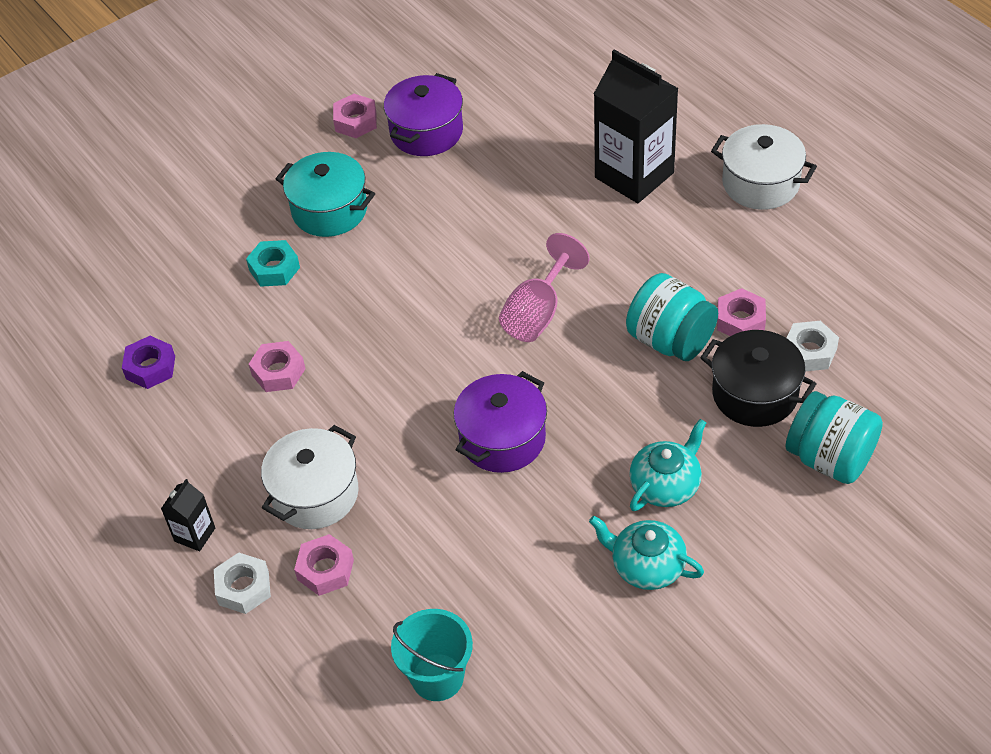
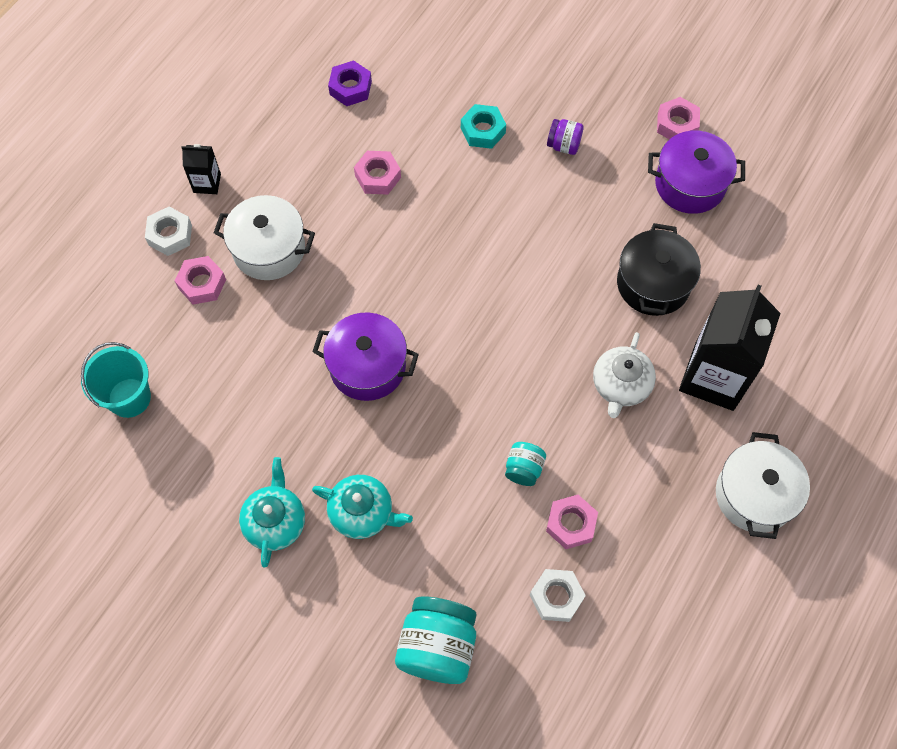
camera: 65 degrees right, 15 degrees up
(329, 210) = (564, 145): turquoise pot -> purple jar
(538, 313) = (513, 348): pink goblet -> none
(614, 243) = (621, 385): none -> white teapot
(670, 340) = (524, 469): turquoise jar -> turquoise jar, size x0.53
(755, 394) = (488, 560): black pot -> black pot (653, 284)

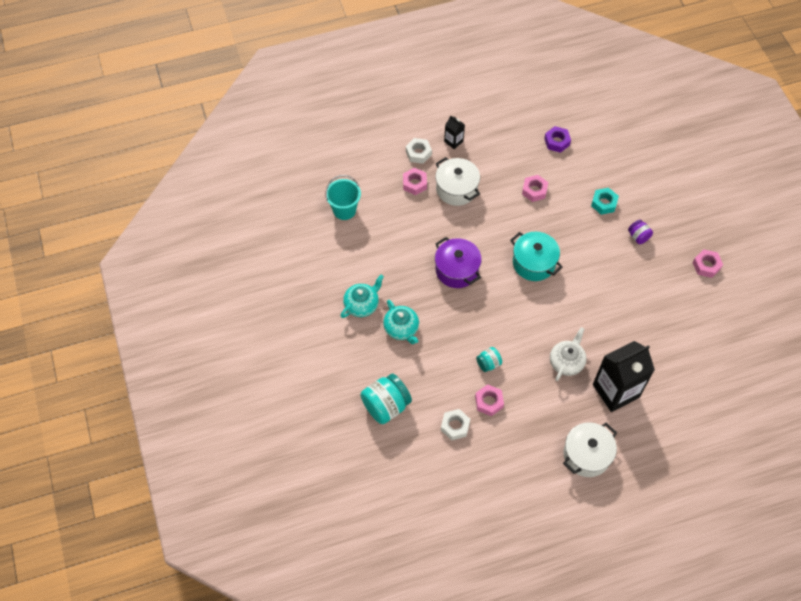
camera: 40 degrees right, 5 degrees down
(463, 279) = (534, 263): none -> turquoise pot
(621, 385) = (566, 362): white teapot -> white teapot turned 150 degrees clockwise
(653, 284) = (624, 329): black pot -> none
(690, 184) = (686, 298): purple pot -> none

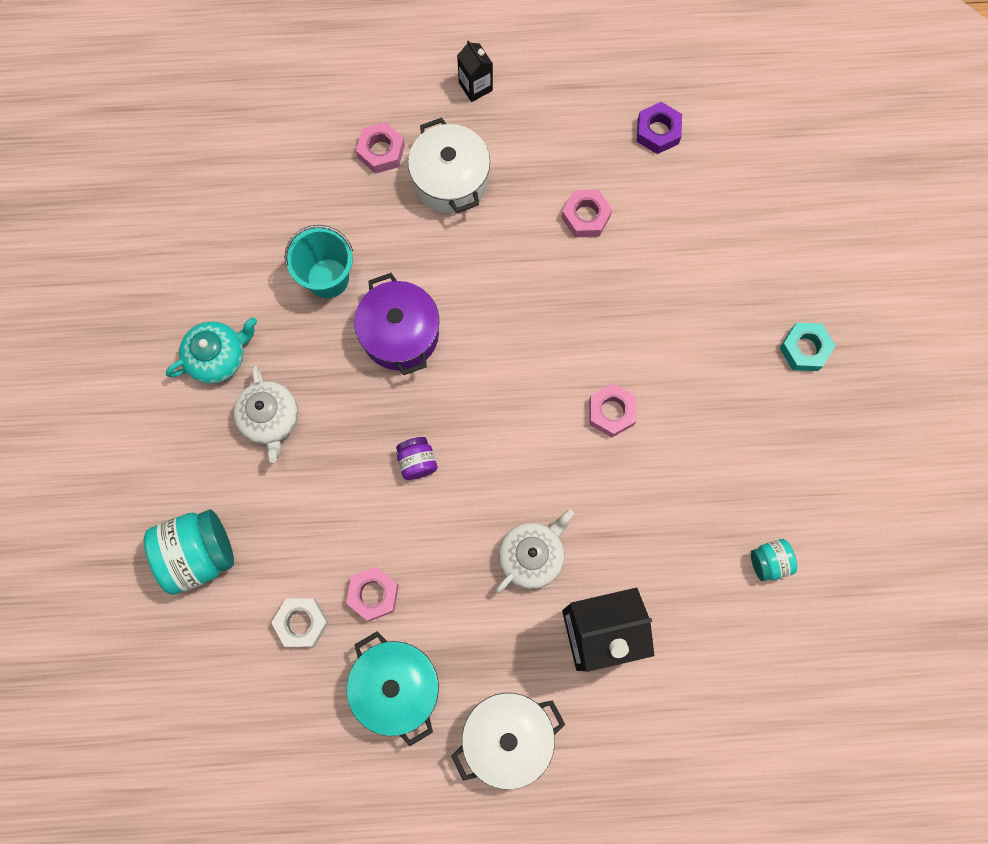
camera: 15 degrees right, 15 degrees up
(344, 210) = (245, 172): turquoise bucket -> turquoise bucket (328, 278)
(401, 328) = (270, 419): turquoise teapot -> white teapot
(418, 153) = (407, 94): white nut -> none
(488, 363) = (396, 523): turquoise jar -> turquoise jar (769, 562)
(534, 263) = (538, 355): turquoise pot -> turquoise pot (396, 687)
(604, 203) = (701, 272): turquoise nut -> turquoise nut (804, 349)
(638, 236) = (740, 352): purple jar -> purple jar (417, 462)
(706, 265) = (842, 439): pink nut -> pink nut (611, 412)

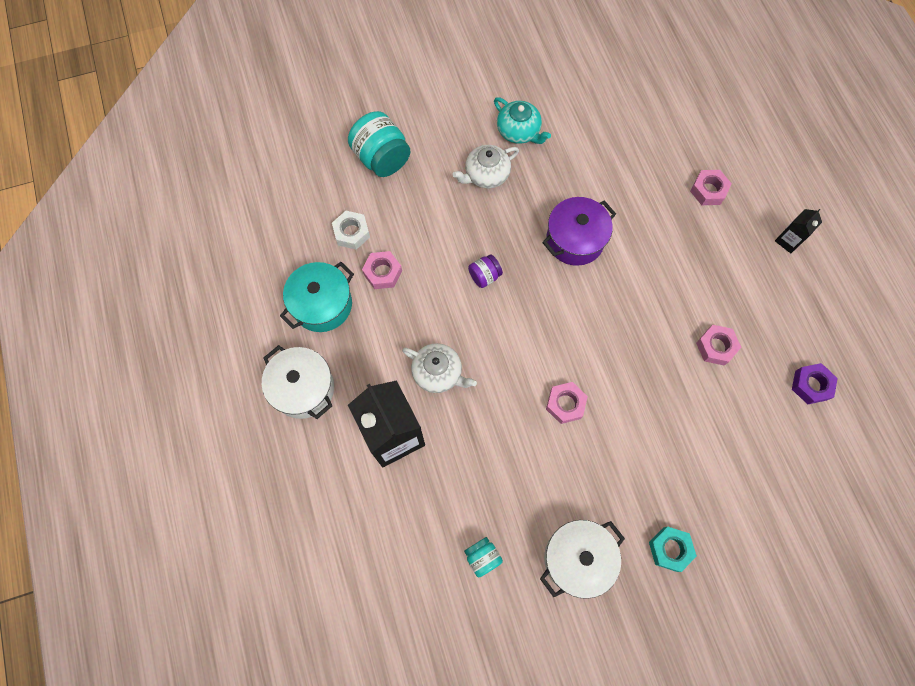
camera: 75 degrees right, 5 degrees down
(328, 278) = (599, 182): turquoise bucket -> none
(450, 180) = (706, 242): white pot -> white pot (577, 558)

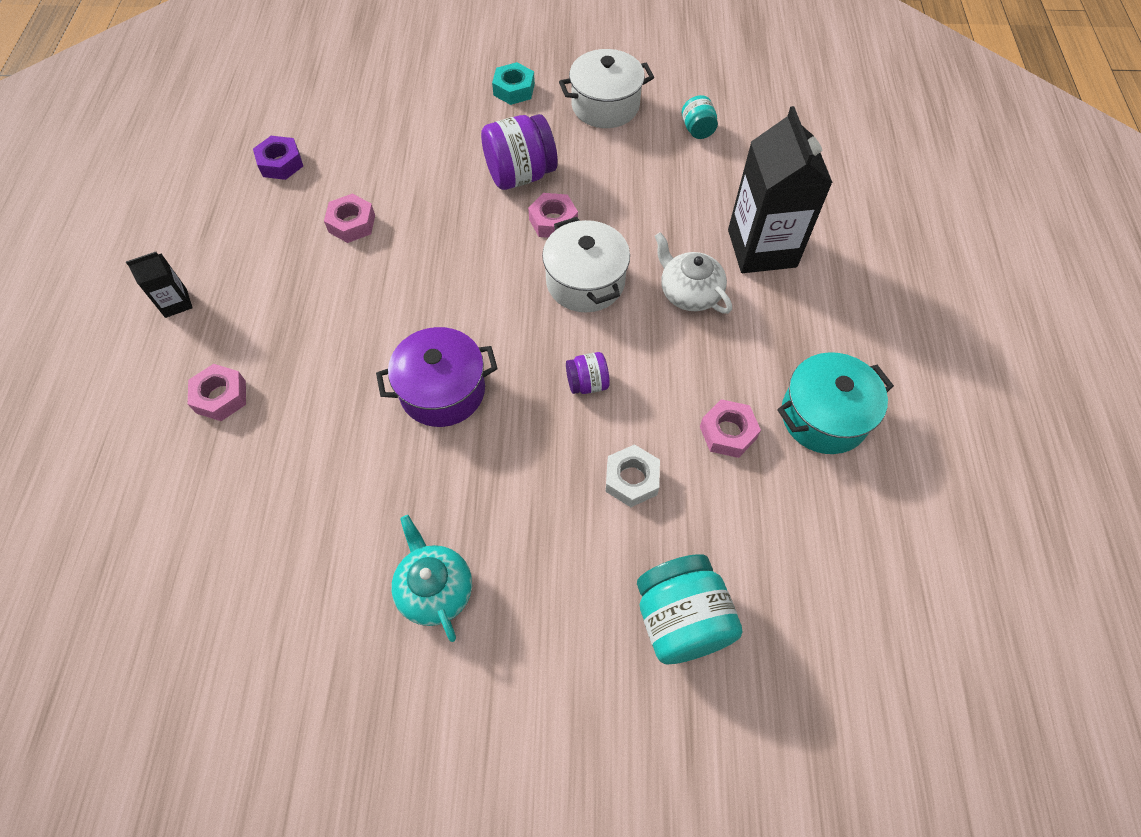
camera: 160 degrees left, 10 degrees down
(303, 388) = (864, 325): white pot -> white pot (585, 282)
(352, 233) = (760, 506): white nut -> white nut (631, 479)
(486, 175) = (522, 530): white teapot -> none
(613, 443) = (520, 175): none -> purple jar

